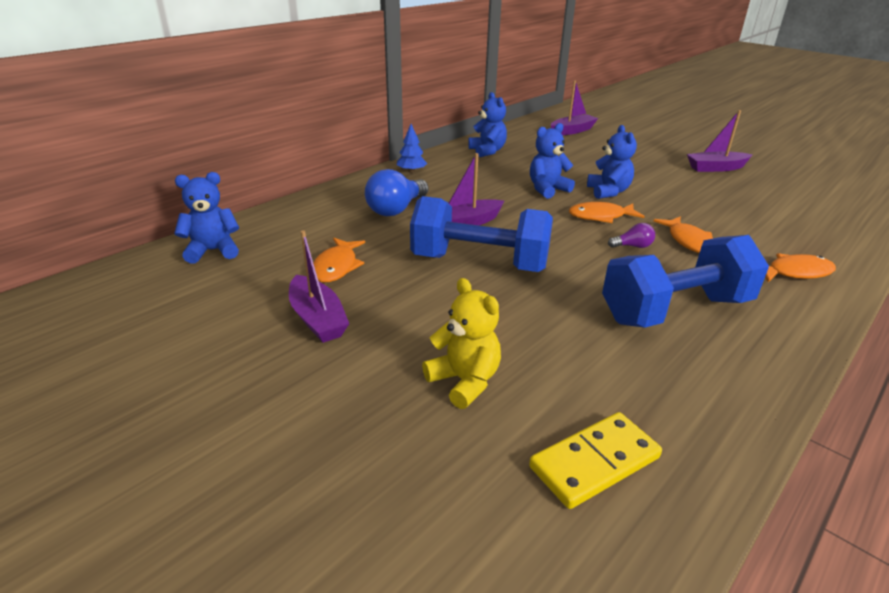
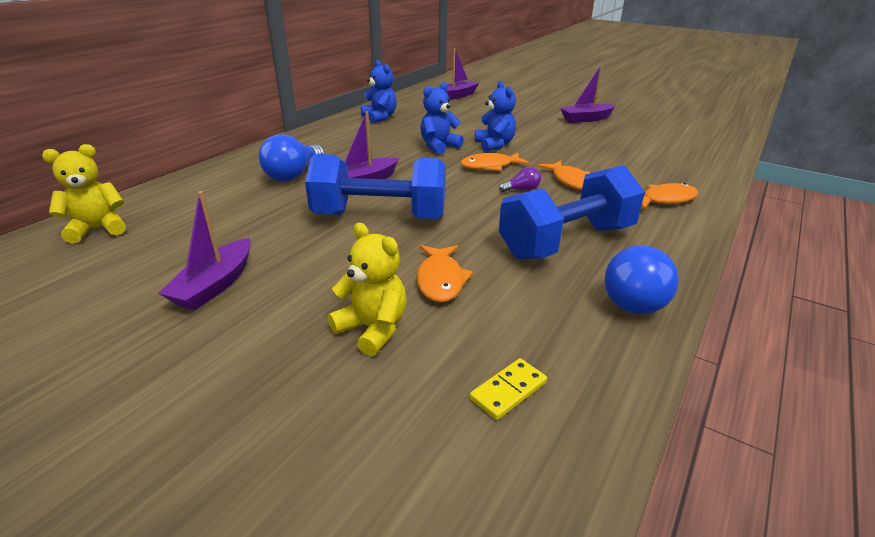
camera: 10 degrees left, 0 degrees up
(213, 251) = (98, 229): blue teddy bear -> yellow teddy bear
(317, 319) = (215, 285): purple boat -> purple boat turned 60 degrees clockwise
(337, 267) = (234, 233): orange fish -> orange fish (440, 280)
(411, 171) = (307, 139): blue tree -> none
(594, 462) = (508, 391): yellow domino -> yellow domino, size x0.62
(743, 380) = (634, 296): none -> blue light bulb

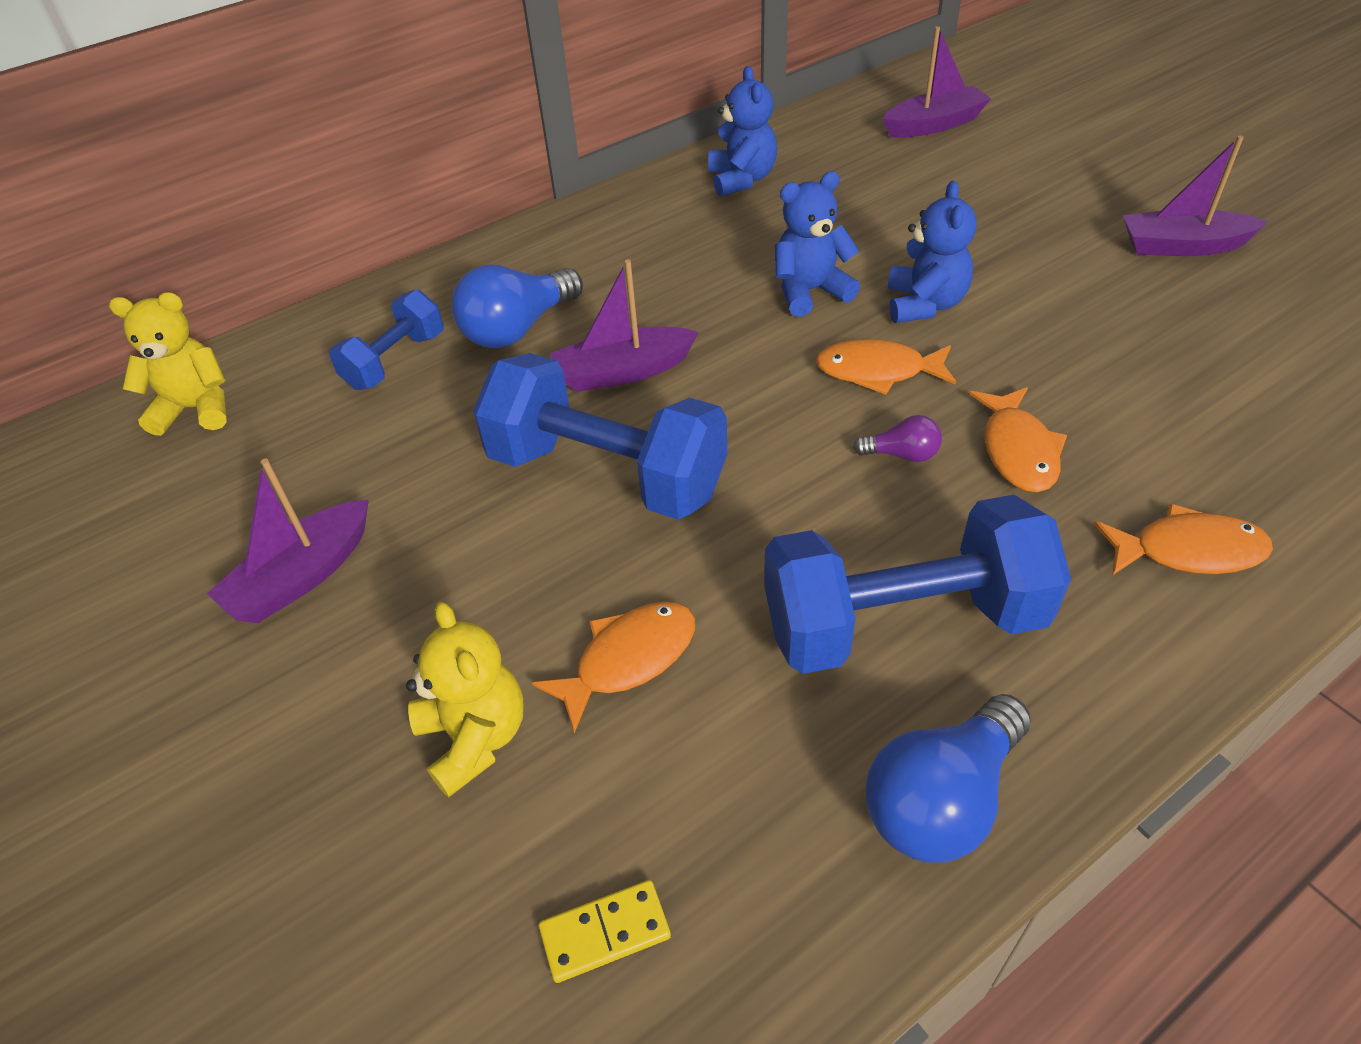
camera: 25 degrees right, 15 degrees up
(226, 194) = (395, 361): none -> blue dumbbell
(440, 280) = (628, 659): orange fish -> orange fish turned 150 degrees counterclockwise

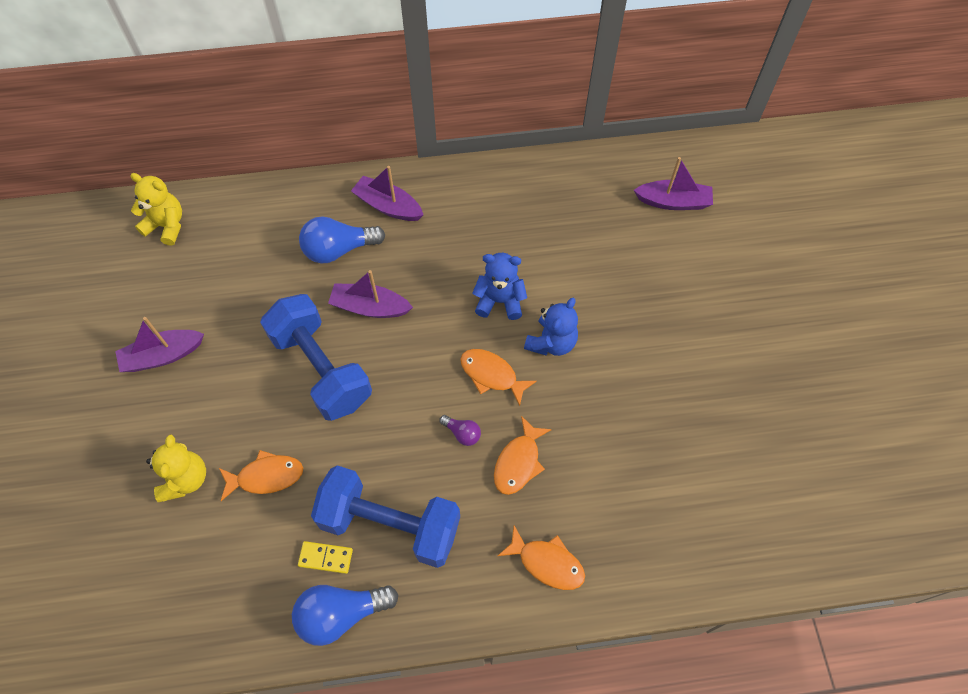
camera: 25 degrees right, 15 degrees up
(395, 361) = (269, 241): blue dumbbell -> none
(605, 933) = (182, 591): yellow domino -> yellow domino (325, 558)
(742, 179) = (527, 193): blue teddy bear -> none
(1182, 246) = (729, 376): purple boat -> purple boat (388, 206)

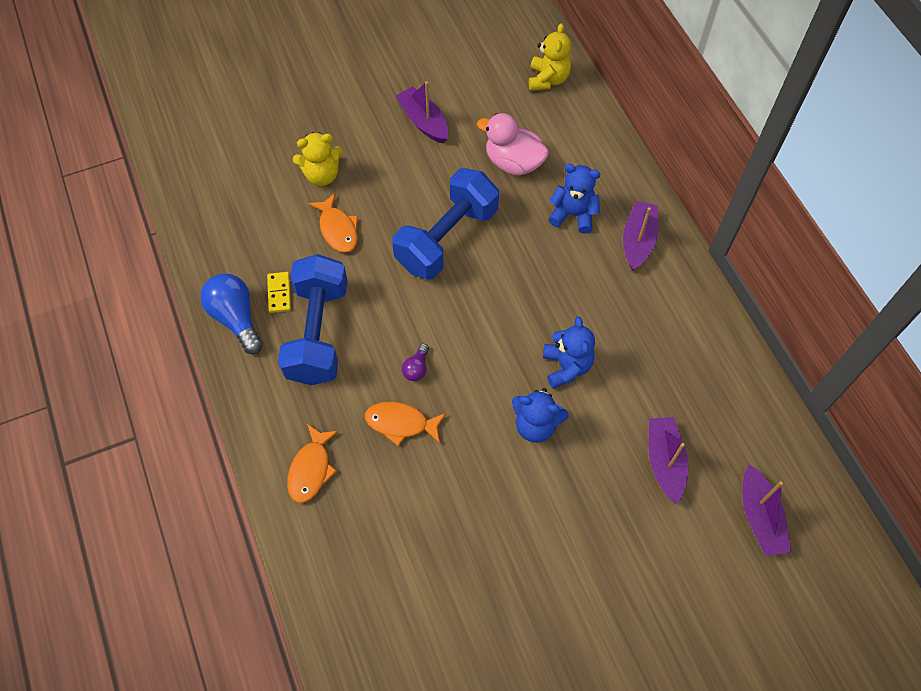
camera: 75 degrees right, 0 degrees up
(255, 284) = (513, 163): none -> pink duck
(339, 249) = (573, 214): blue light bulb -> blue teddy bear
(370, 307) = (521, 258): purple boat -> purple boat (664, 462)
(491, 375) = (483, 379): orange fish -> none

